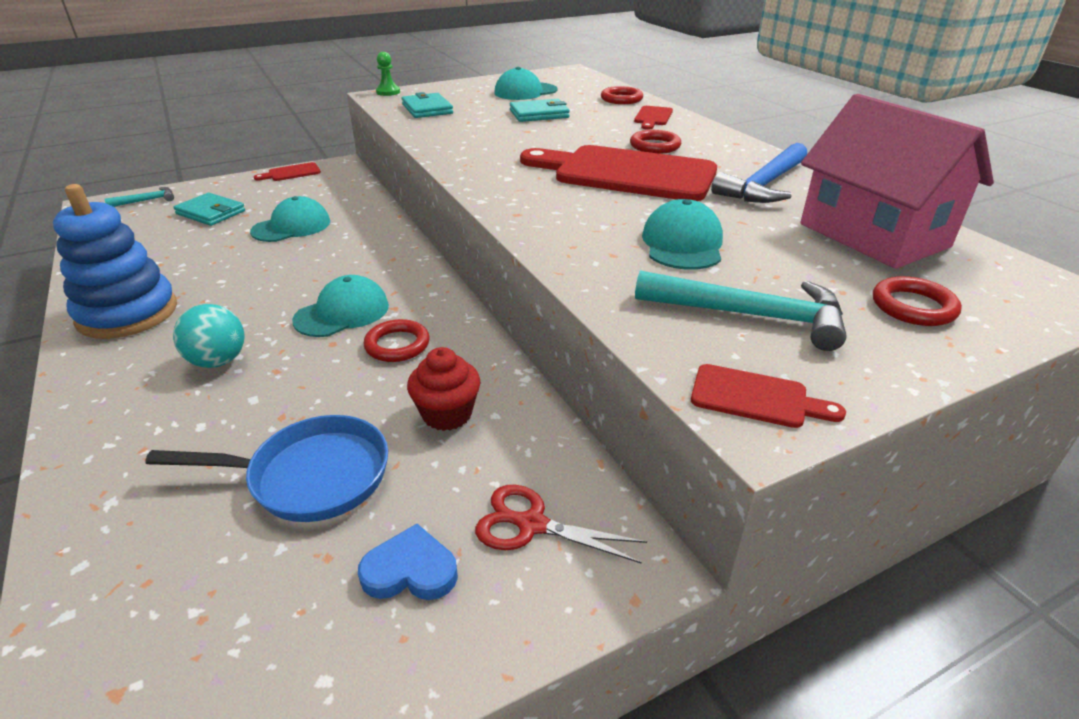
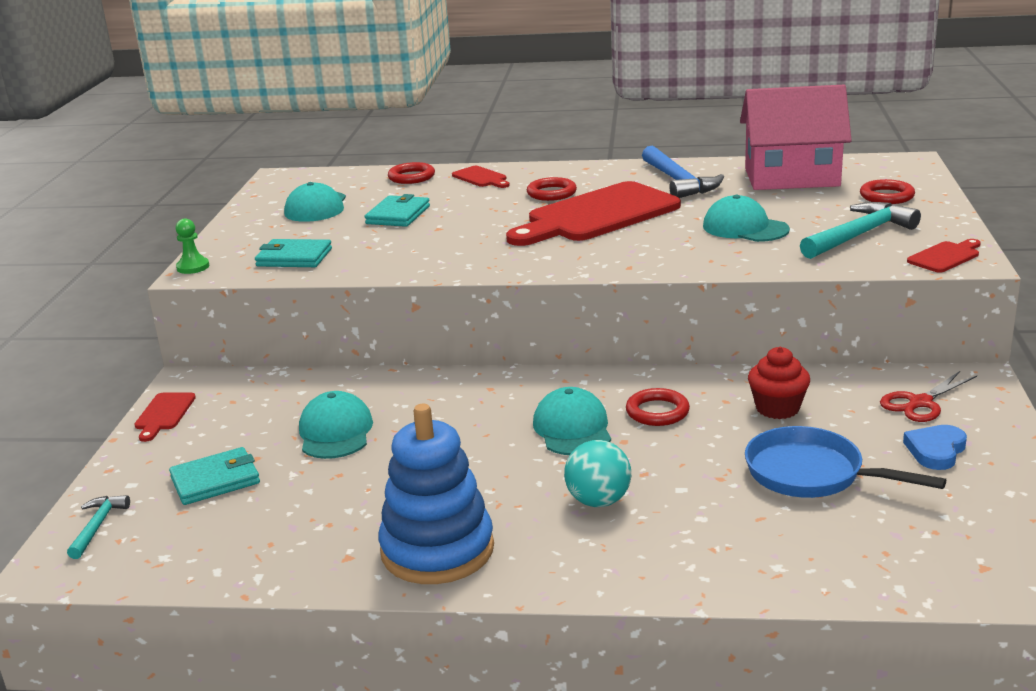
camera: 55 degrees left, 10 degrees down
(311, 476) = (811, 474): blue pan -> blue pan turned 90 degrees counterclockwise

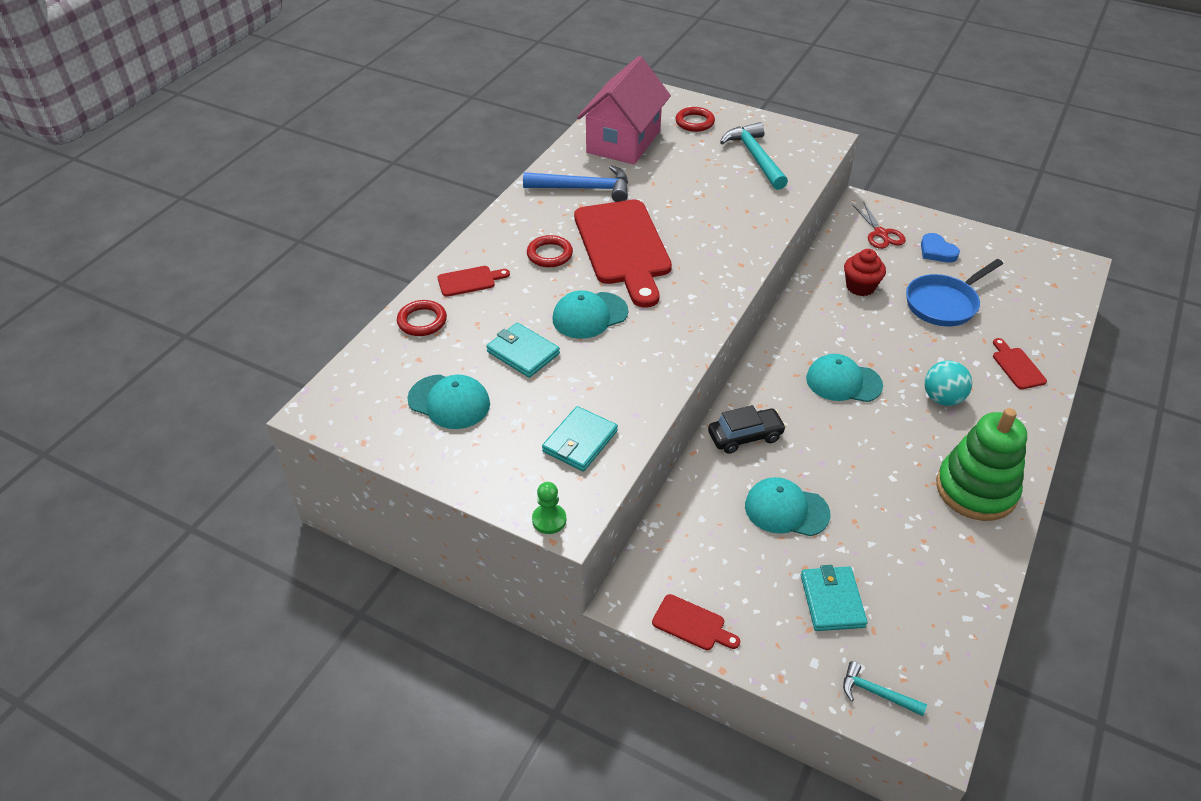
camera: 70 degrees left, 20 degrees up
(434, 390) = (745, 436): none -> black car
(437, 550) = (976, 489): blue stacking toy -> green stacking toy
(657, 412) = (839, 336): red ring -> none
(745, 228) = (706, 193): turquoise cap -> turquoise cap (589, 315)
(945, 256) = (812, 143): red cutting board -> red cutting board (1017, 366)

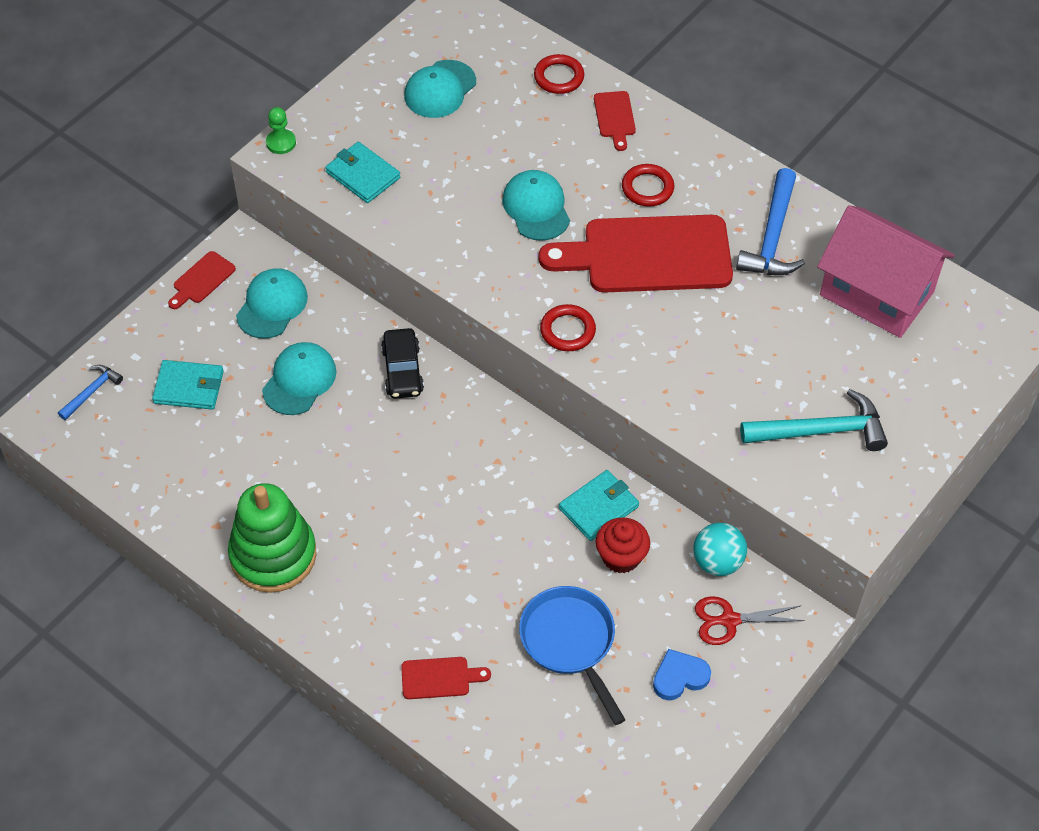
camera: 100 degrees right, 10 degrees up
(523, 352) = (493, 148): turquoise wallet -> turquoise wallet (599, 507)
(694, 122) = (919, 382): red ring -> red ring (567, 331)
(843, 382) = (458, 484): turquoise cap -> turquoise cap (272, 305)
(877, 693) = (91, 392): turquoise hammer -> blue hammer
(942, 398) = (408, 574): turquoise ball -> turquoise ball (717, 562)

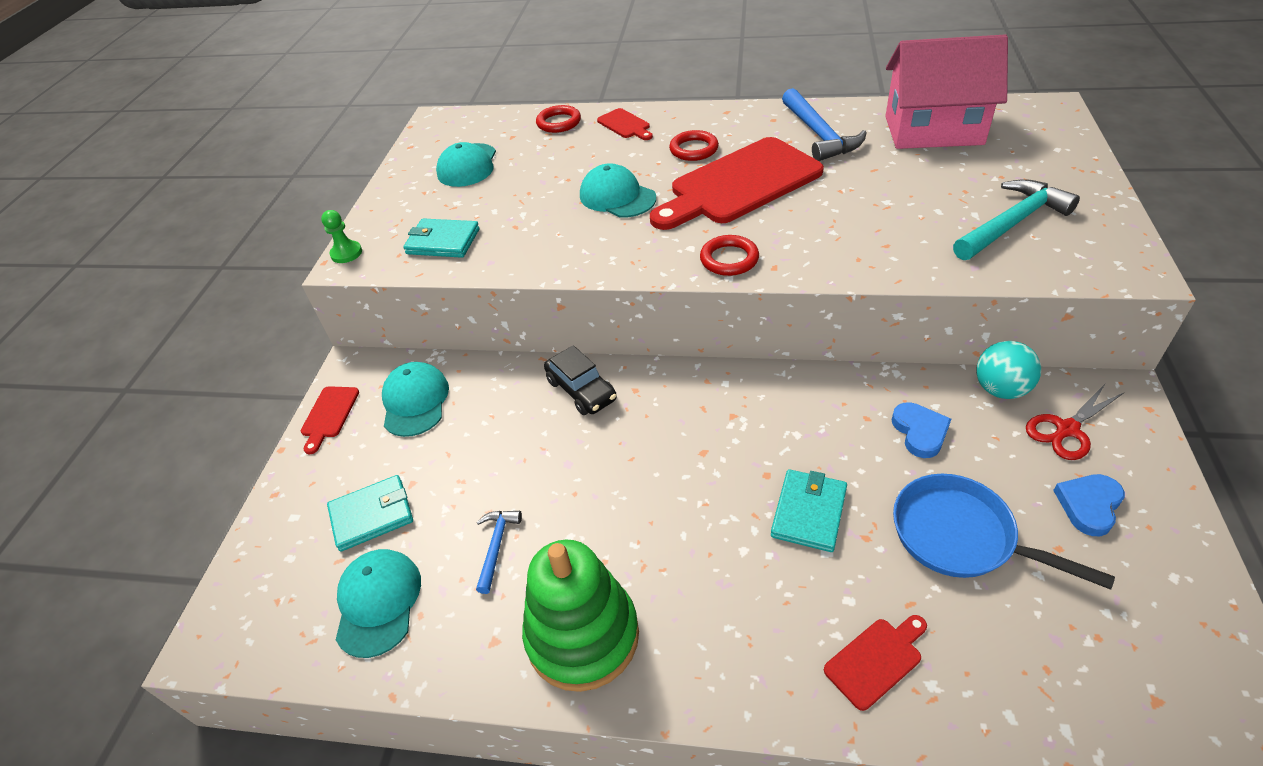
camera: 25 degrees left, 10 degrees down
(91, 392) = (259, 579): blue hammer -> blue hammer (496, 546)
(299, 380) = (487, 449): turquoise cap -> turquoise cap (378, 602)
(599, 507) = (857, 403): turquoise wallet -> turquoise wallet (809, 512)
(621, 557) = (920, 432): red cupcake -> blue heart

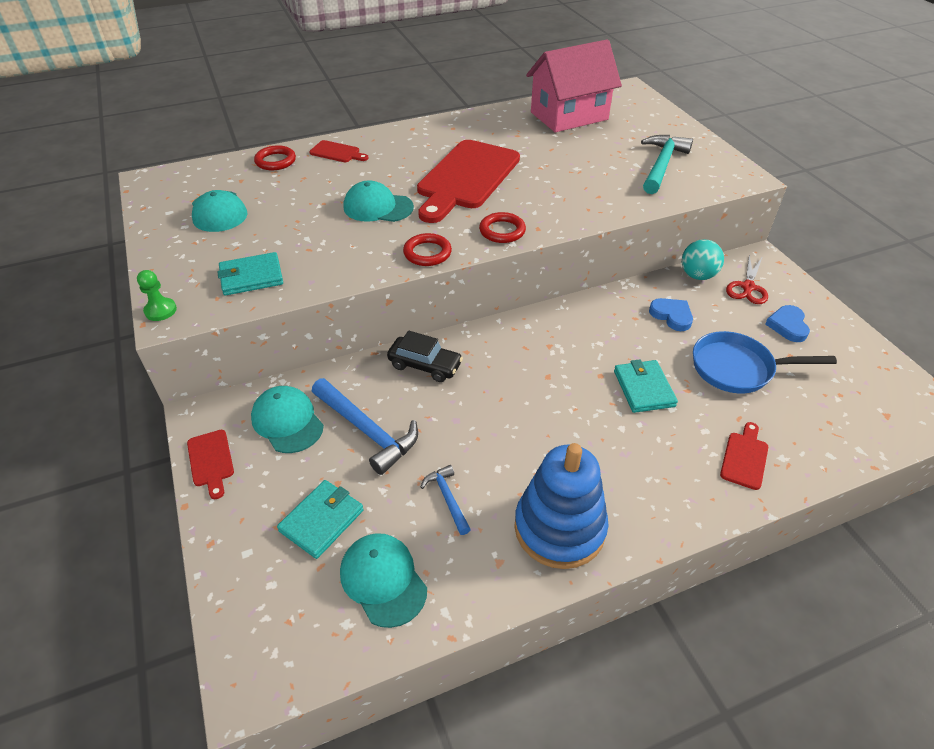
camera: 35 degrees left, 0 degrees up
(582, 635) = (559, 528): green stacking toy -> blue stacking toy
(694, 149) = (410, 160): red ring -> red ring (427, 253)
(819, 134) = (494, 132): blue hammer -> blue hammer (367, 430)

